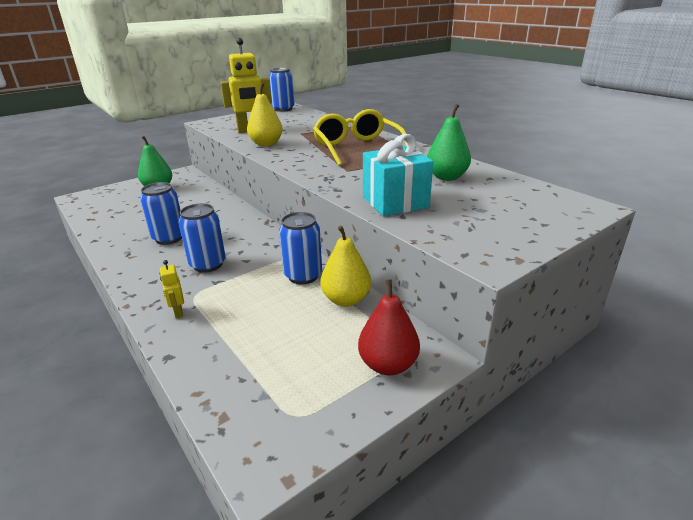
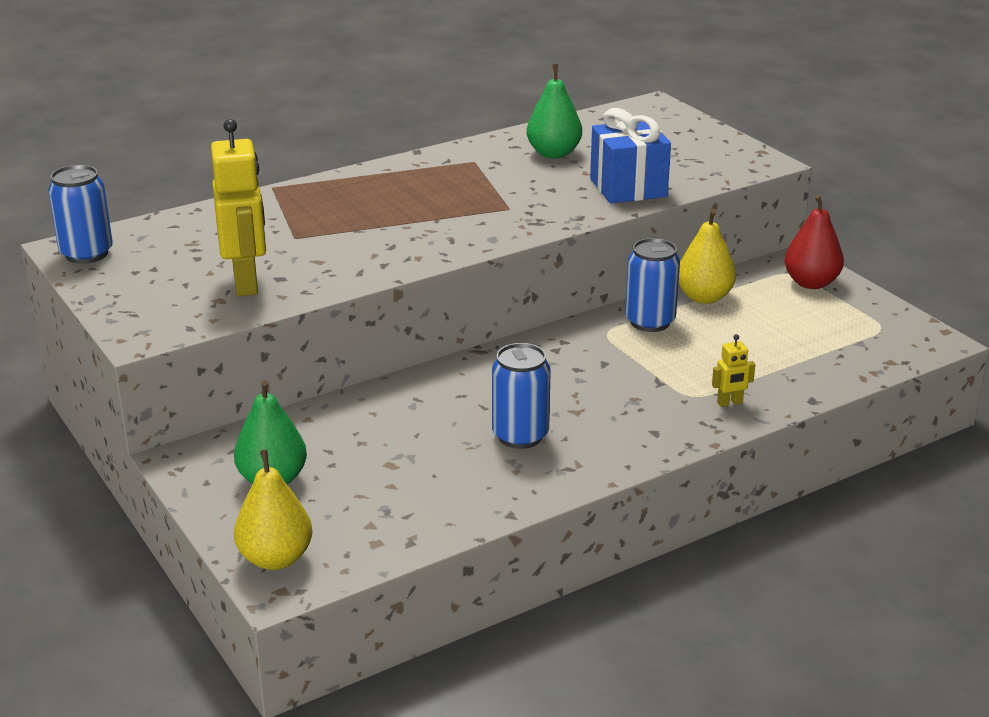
camera: 85 degrees left, 0 degrees up
(208, 264) = (613, 392): blue can -> none
(266, 144) = (350, 266): yellow pear -> yellow pear (275, 558)
(357, 148) = (408, 196): yellow glasses -> none
(395, 202) = (628, 188): turquoise gift -> blue gift

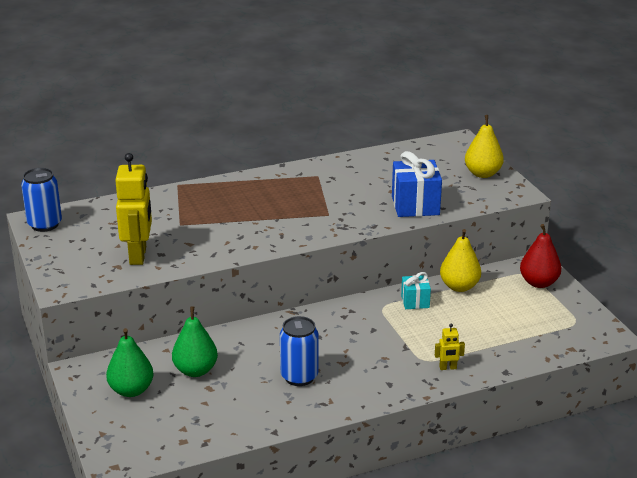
camera: 10 degrees right, 0 degrees up
(275, 558) = (117, 444): yellow pear -> yellow pear (482, 174)
(554, 154) = (374, 174): green pear -> green pear (195, 370)
(650, 322) = (415, 302): blue can -> turquoise gift

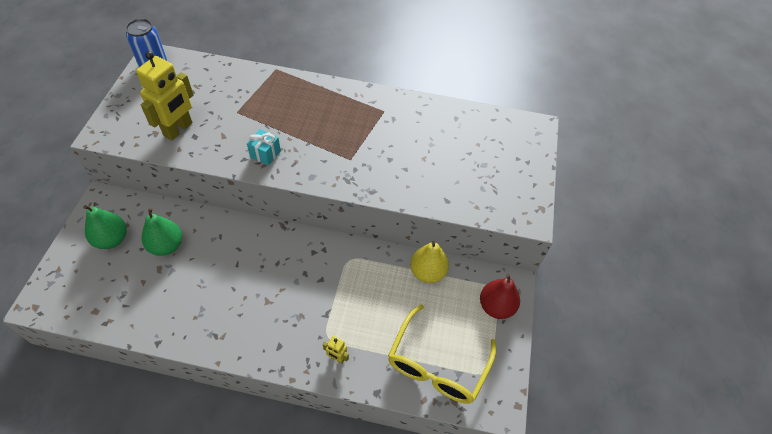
camera: 30 degrees right, 25 degrees up
(299, 376) = (225, 296): blue can -> none
(415, 205) = (427, 186): blue gift -> none
(415, 302) = (378, 268): turquoise gift -> turquoise gift (265, 154)
(482, 174) = (520, 178): yellow pear -> none
(533, 335) = (437, 365): none -> yellow glasses

